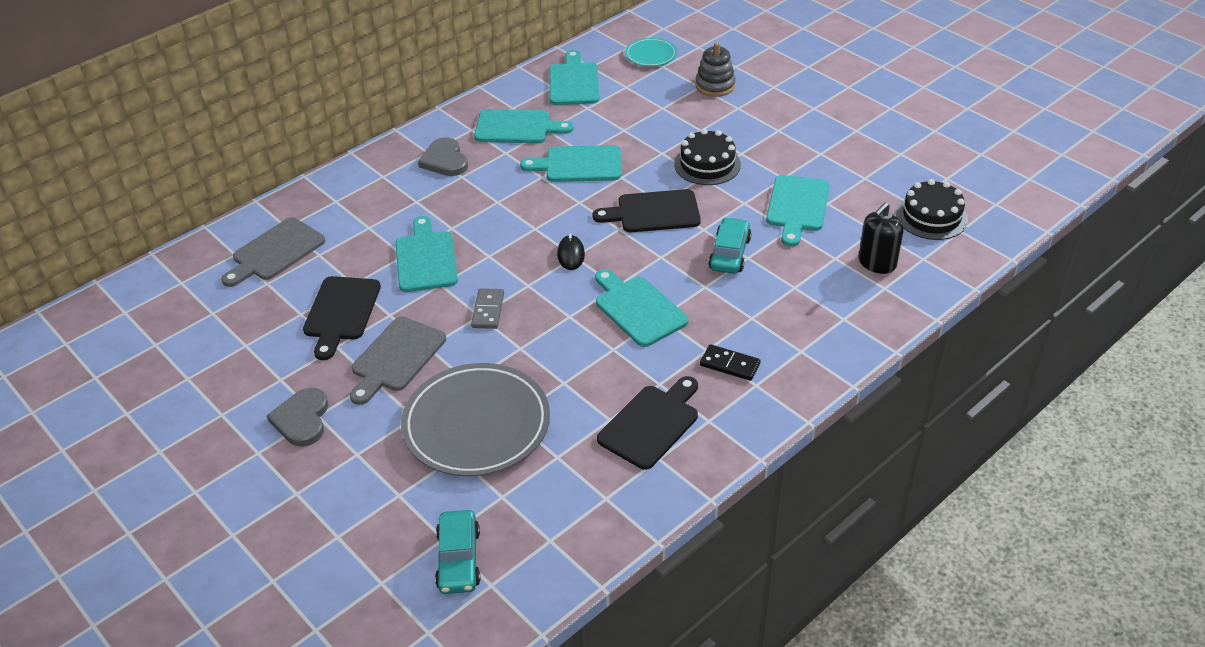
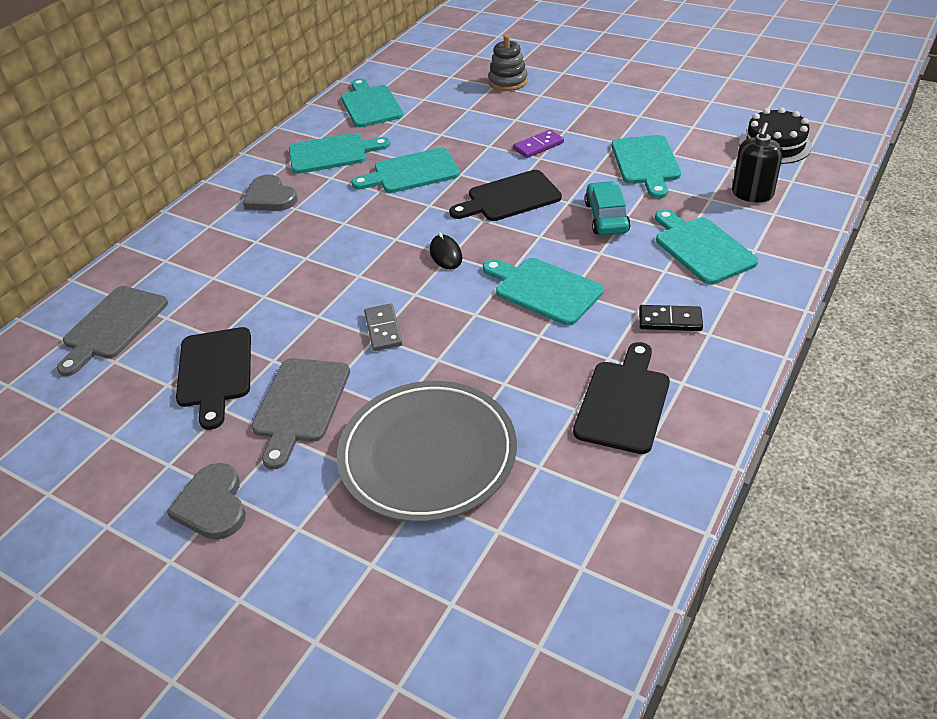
camera: 15 degrees left, 0 degrees up
(426, 258) = (290, 294): turquoise cutting board -> turquoise cutting board (701, 248)
(458, 559) = (483, 626): turquoise car -> none
(651, 55) = (433, 70): turquoise plate -> none
(707, 164) = (538, 146): black cake -> purple domino

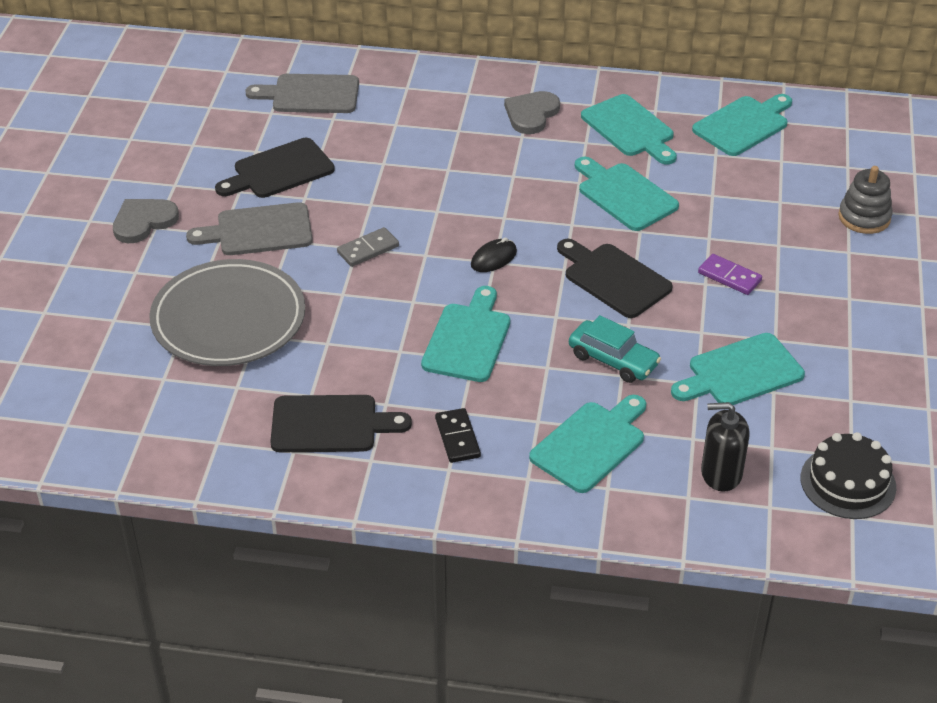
camera: 65 degrees right, 0 degrees up
(606, 217) = (613, 360): turquoise car -> turquoise car turned 60 degrees clockwise

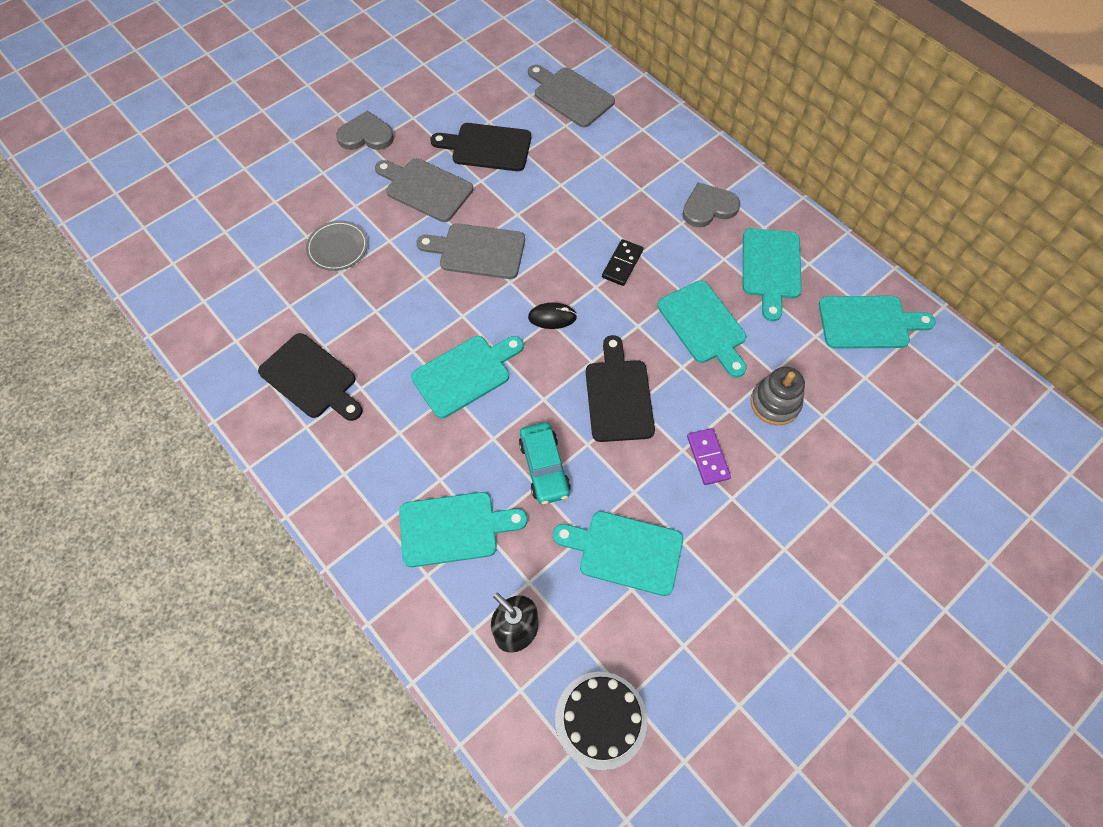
camera: 40 degrees right, 20 degrees up
(228, 319) = (338, 248): grey plate -> grey plate, size x0.49
(368, 249) = (477, 251): grey domino -> grey cutting board
(457, 437) = (375, 452): black domino -> black domino (622, 264)
(624, 195) = (704, 326): turquoise cutting board -> turquoise cutting board turned 150 degrees clockwise
(864, 217) = (879, 480): grey stacking toy -> grey stacking toy (775, 403)

